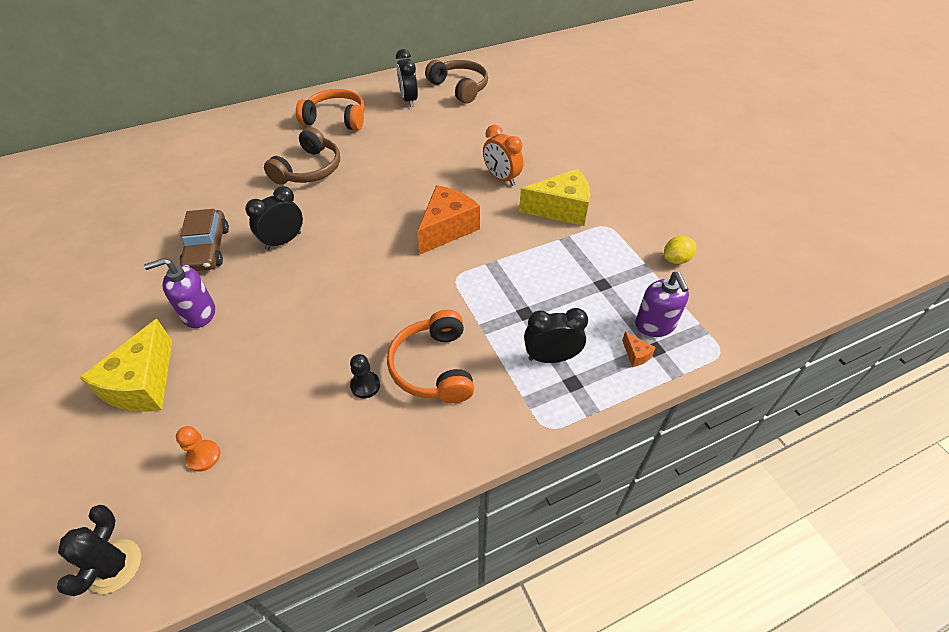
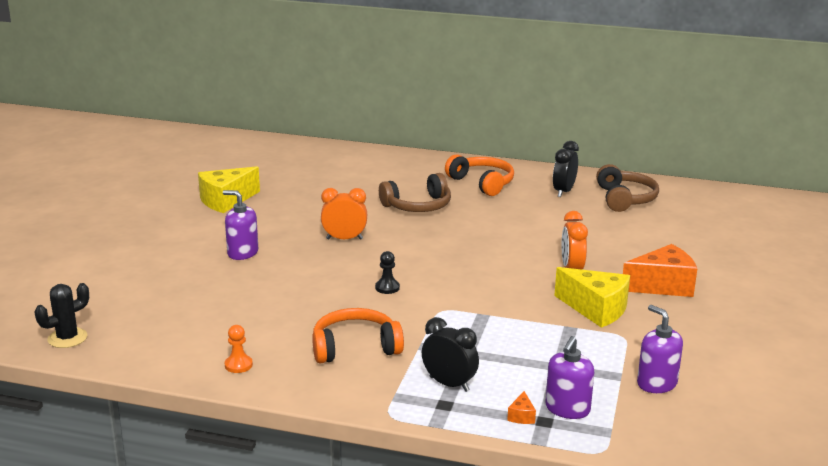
camera: 40 degrees right, 25 degrees down
(143, 384) = (171, 271): yellow cheese -> yellow cheese (226, 201)
(203, 456) = (163, 318): orange pawn -> orange pawn (238, 365)
(207, 248) = (289, 223): brown car -> none
(283, 241) = (344, 239): black clock -> orange clock
(365, 385) = (297, 334): black pawn -> black pawn (387, 288)
(434, 367) = (355, 347): orange headphones -> orange headphones turned 45 degrees clockwise
(447, 229) = (476, 281): orange cheese -> orange cheese (662, 286)
(676, 259) = (656, 383): yellow lemon -> purple soap dispenser

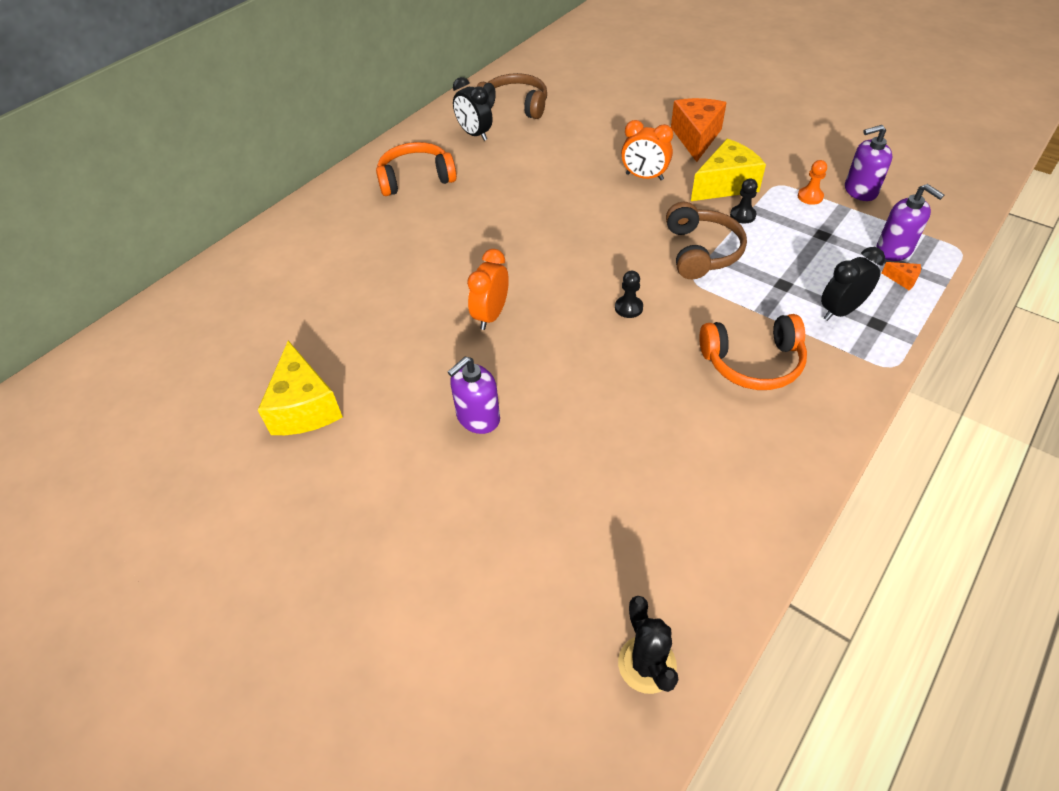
camera: 65 degrees left, 25 degrees up
(238, 365) = (768, 473): orange pawn -> orange pawn (810, 197)
(355, 347) = (753, 362): orange headphones -> orange headphones turned 105 degrees counterclockwise
(418, 206) = (441, 238): brown headphones -> brown headphones (701, 251)
(554, 323) = (742, 215): none -> black pawn

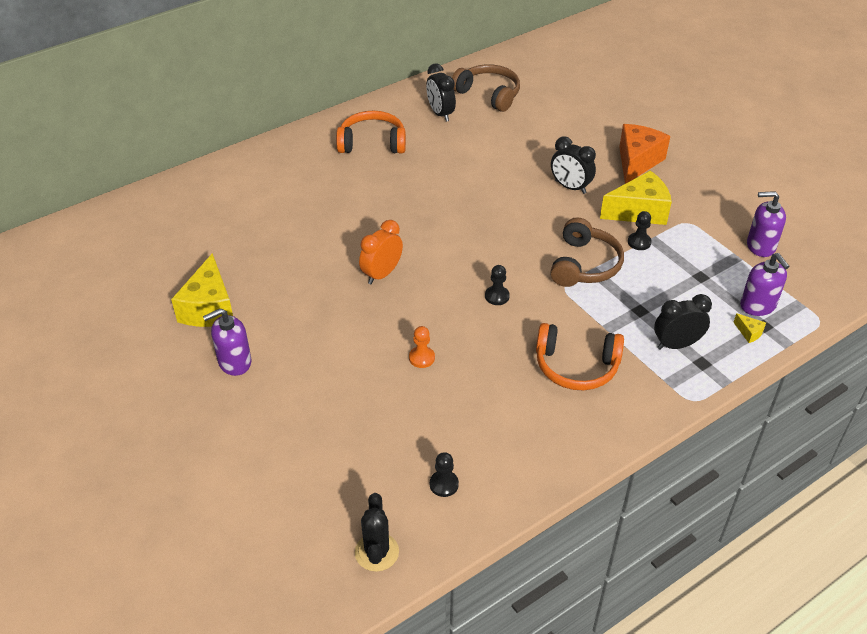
camera: 15 degrees right, 5 degrees down
(478, 417) = (335, 350): purple soap dispenser -> purple soap dispenser (234, 362)
(644, 177) = (570, 187): orange clock -> black clock
(682, 547) = (444, 484): none -> black pawn
(810, 197) = (710, 240): orange pawn -> orange pawn (421, 358)
(902, 279) = (749, 333): orange cheese -> yellow cheese

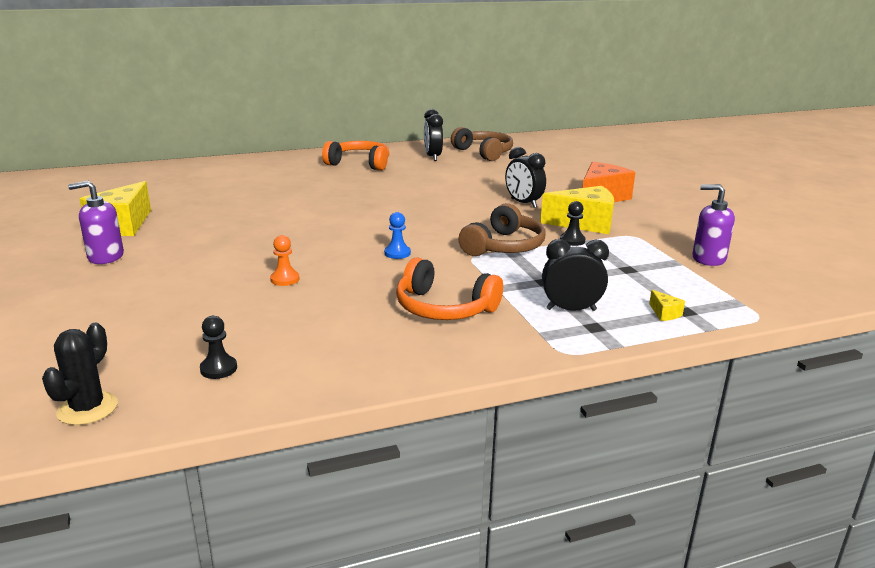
camera: 15 degrees right, 20 degrees down
(381, 274) = (297, 227): orange clock -> none
(497, 296) = (397, 253): black pawn -> blue pawn
(758, 305) = (685, 296): purple soap dispenser -> none

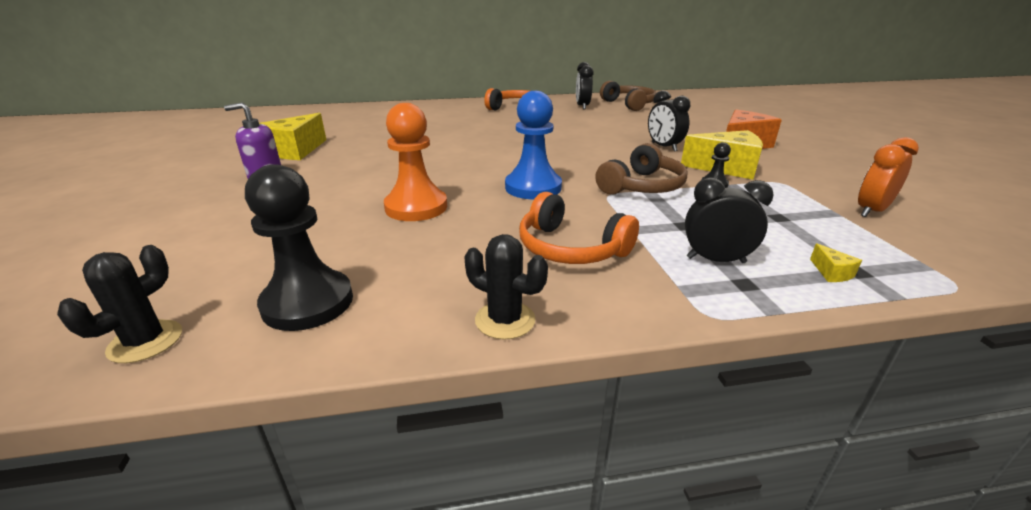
camera: 10 degrees right, 5 degrees up
(218, 369) = (308, 303): black pawn -> black pawn, size x2.17
(285, 279) = (416, 207): orange pawn -> orange pawn, size x2.17
(397, 253) = (533, 187): blue pawn -> blue pawn, size x2.17
(398, 368) = (505, 320): none -> black cactus
(708, 259) = (871, 211): purple soap dispenser -> orange clock

